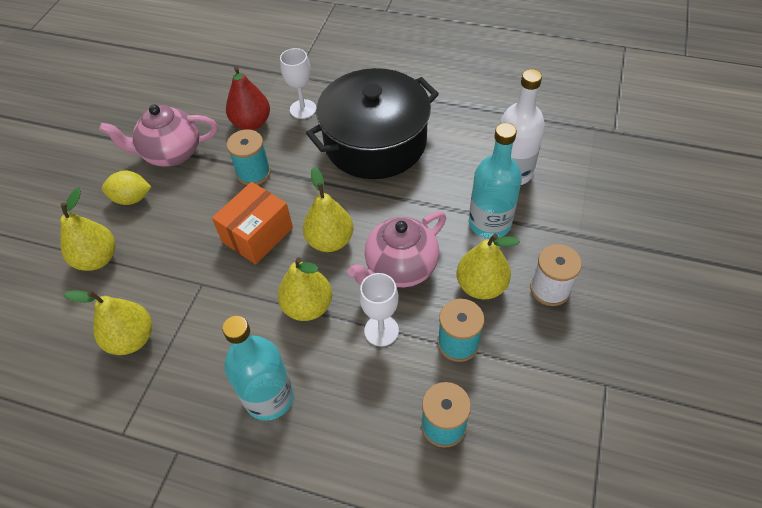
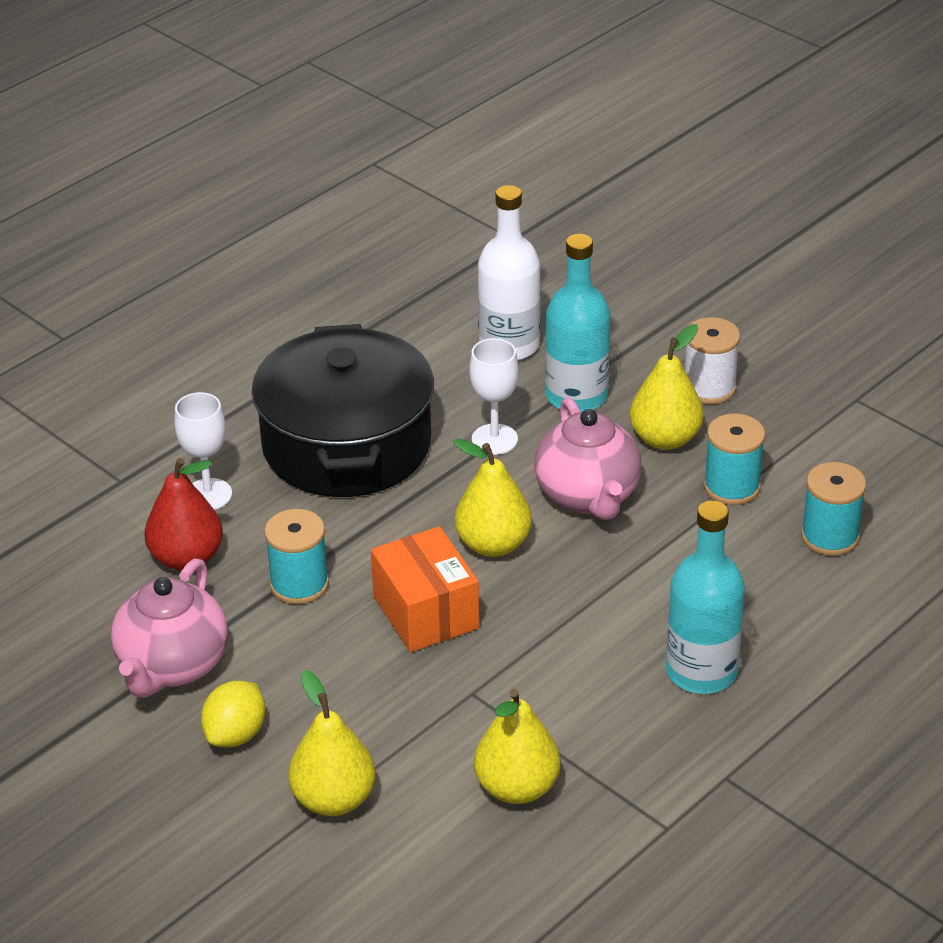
camera: 65 degrees left, 15 degrees down
(308, 306) = (587, 597): yellow pear -> none
(381, 330) = (671, 543): white goblet -> white goblet (494, 439)

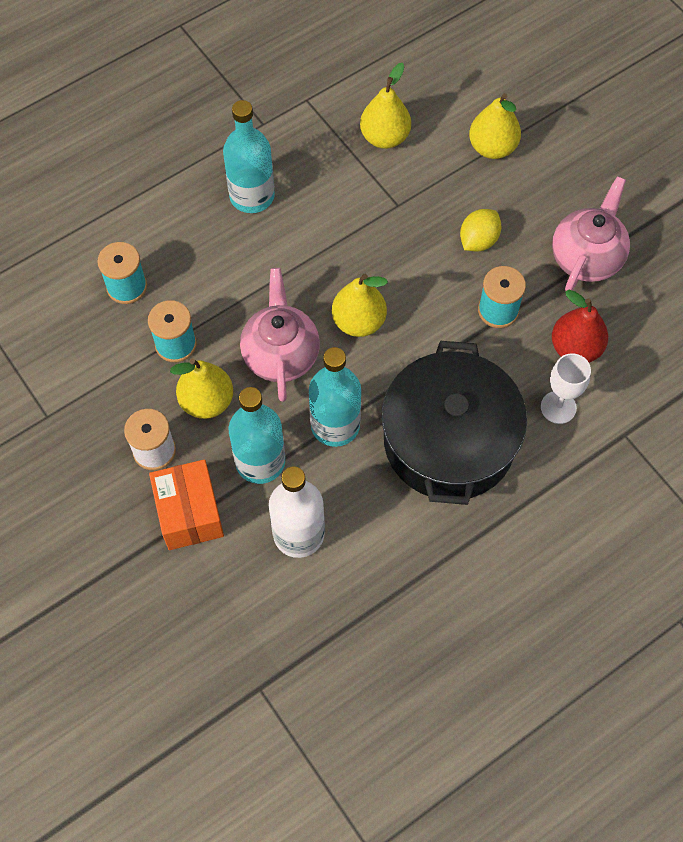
camera: 170 degrees left, 25 degrees up
(236, 734) = (547, 200): yellow lemon -> yellow lemon (478, 240)
(426, 612) = (416, 271): orange box -> orange box (189, 513)
(494, 439) = (335, 425): white goblet -> turquoise bottle

